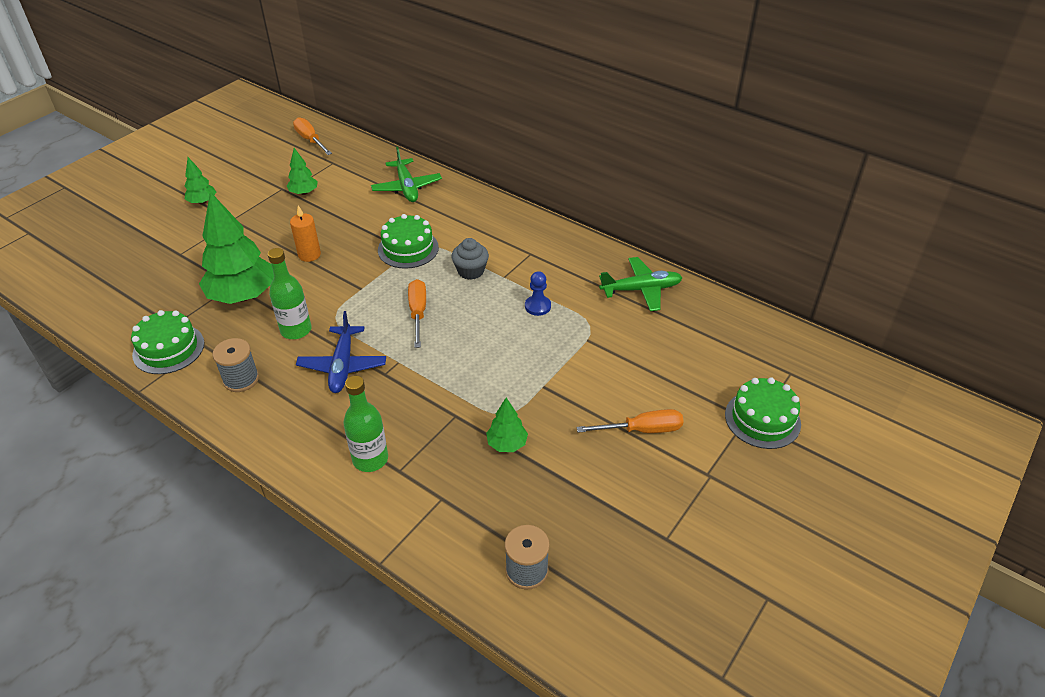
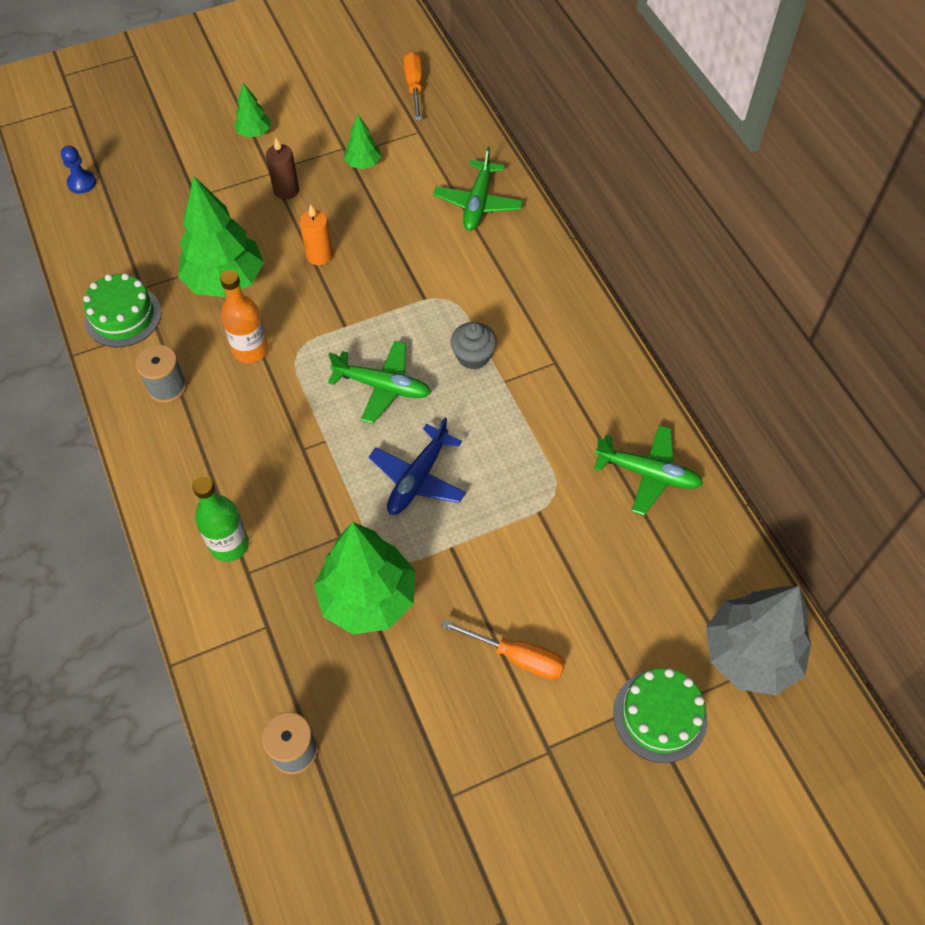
camera: 30 degrees right, 15 degrees up
(254, 226) = (286, 190): none -> brown candle
(296, 330) = (250, 350): green bottle -> orange bottle
(343, 366) = (269, 418): blue plane -> blue plane (418, 478)
(408, 248) = (425, 293): green cake -> none
(418, 313) = (383, 386): orange screwdriver -> green plane
(507, 444) = (368, 598): green tree -> green tree, size x2.08
(537, 306) = (514, 440): blue pawn -> blue pawn (82, 183)
(786, 359) = (750, 654): none -> grey tree

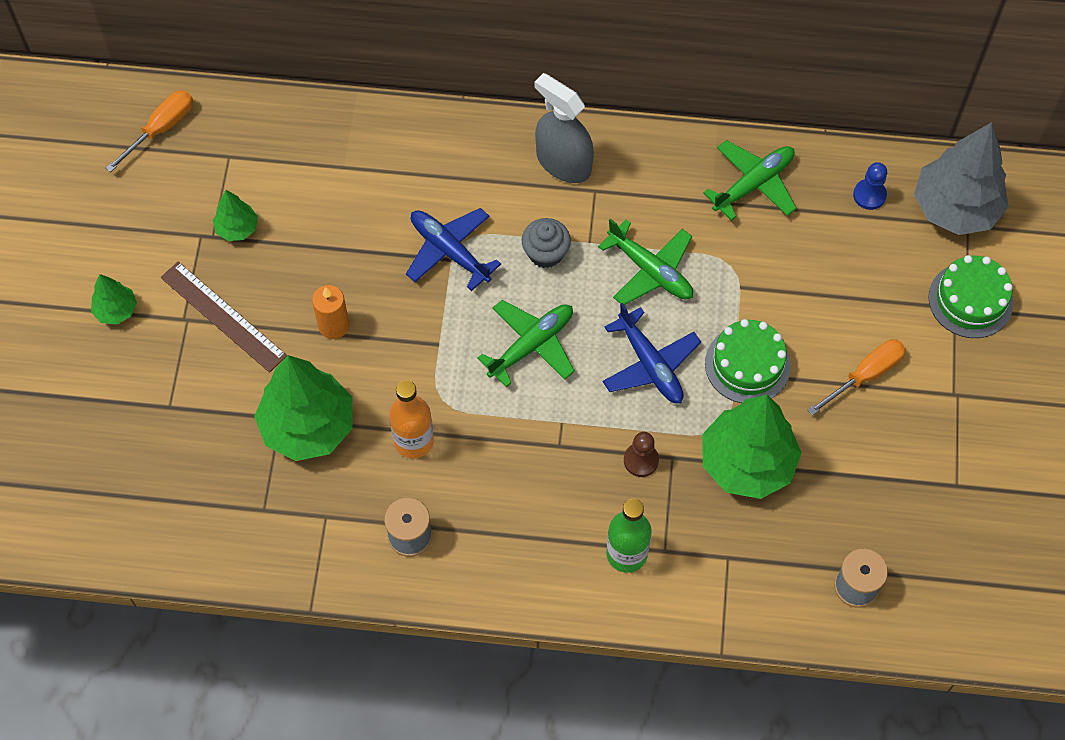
camera: 60 degrees left, 5 degrees up
(82, 183) = (66, 513): blue pawn -> blue pawn (869, 195)
(123, 316) = (290, 542): green cake -> green cake (747, 364)
(286, 190) = (223, 316): brown candle -> brown ruler
(323, 514) = (641, 460): none -> brown pawn
(414, 87) = (161, 129): orange screwdriver -> orange screwdriver turned 105 degrees clockwise
(431, 294) = (449, 251): none -> blue plane
(478, 203) = (364, 153): green plane -> green plane (650, 270)
(565, 329) = (563, 162): none -> grey spray bottle

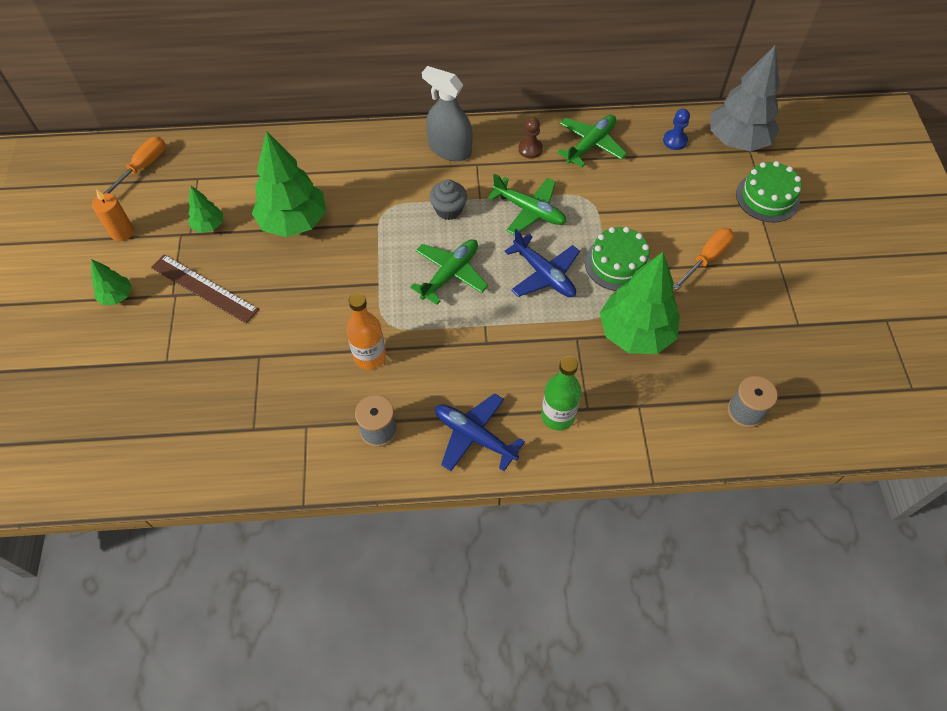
camera: 10 degrees left, 5 degrees down
(308, 426) = (282, 359): green tree -> green tree (294, 222)
(334, 325) = (293, 282): orange candle -> orange candle (122, 232)
(449, 251) = (375, 218): blue plane -> blue plane (474, 436)
(641, 460) = (553, 344): brown pawn -> brown pawn (530, 149)

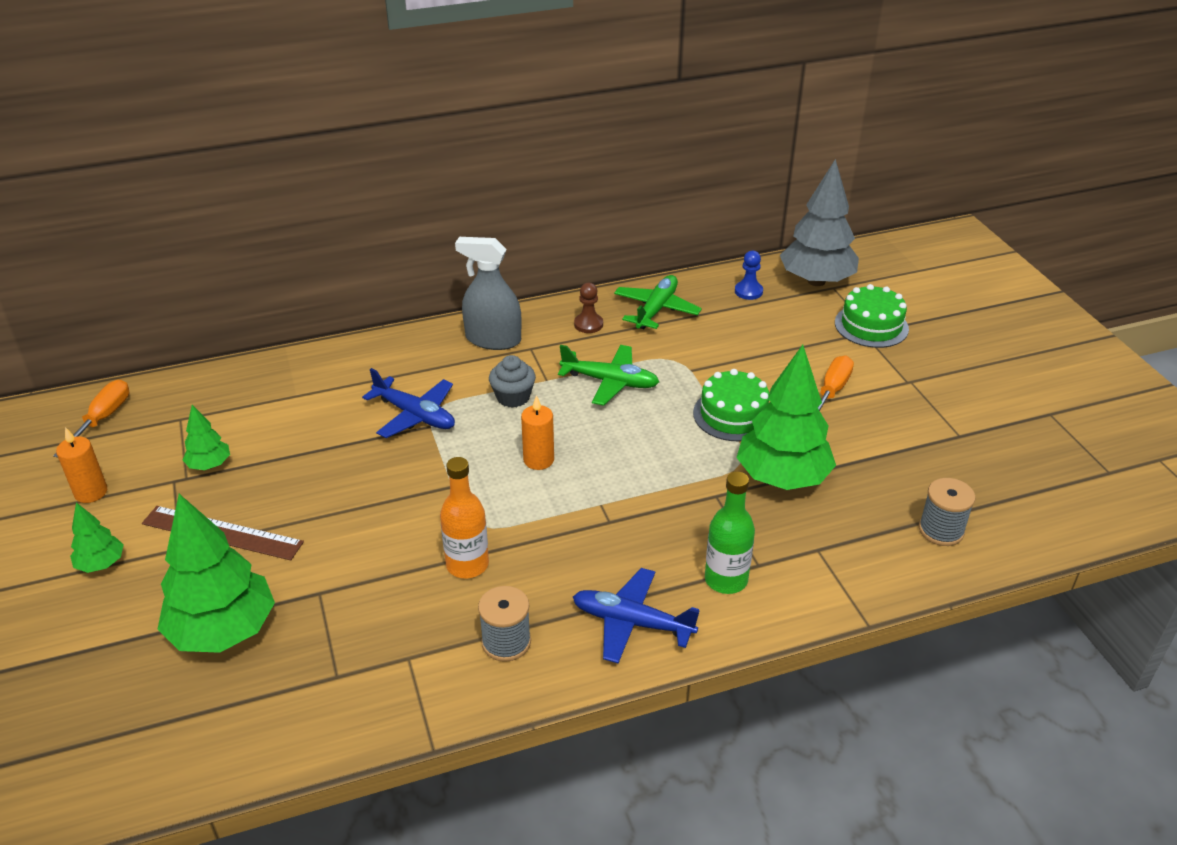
camera: 15 degrees left, 20 degrees down
(294, 222) = (322, 442): green tree -> green tree (223, 631)
(450, 274) = (538, 460): green plane -> orange candle
(544, 274) = (652, 440): blue plane -> blue plane (415, 415)

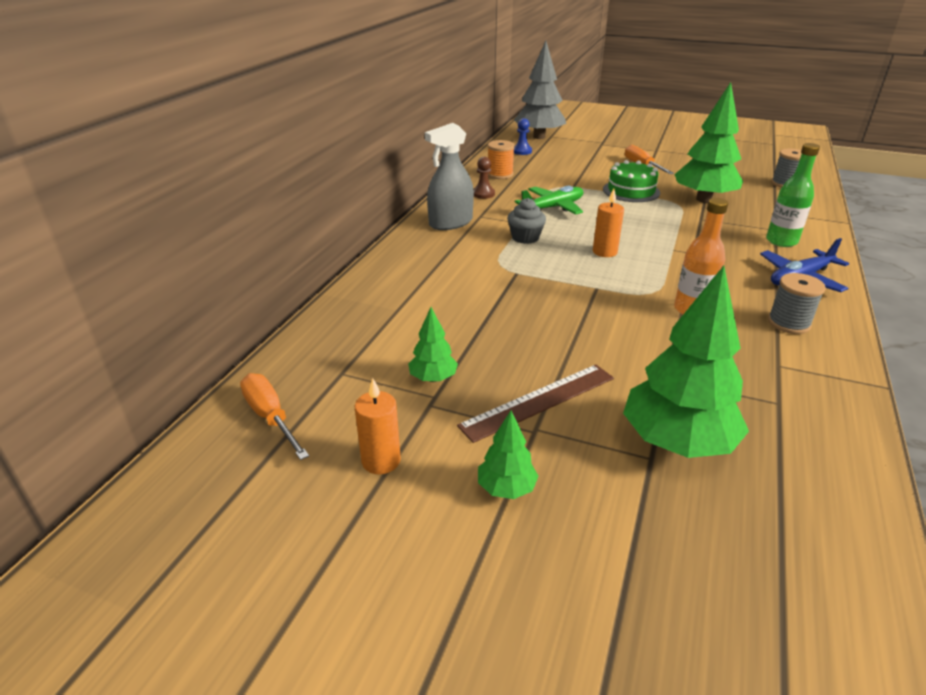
camera: 50 degrees left, 5 degrees down
(415, 415) = (496, 274): blue plane -> none
(656, 309) = (500, 174): green plane -> orange spool
(871, 326) = (597, 141): green cake -> none

